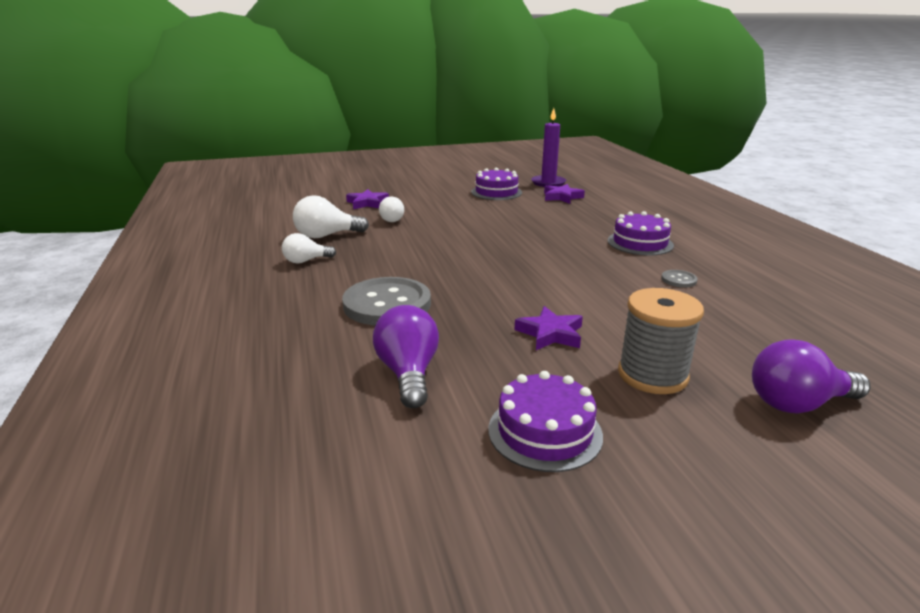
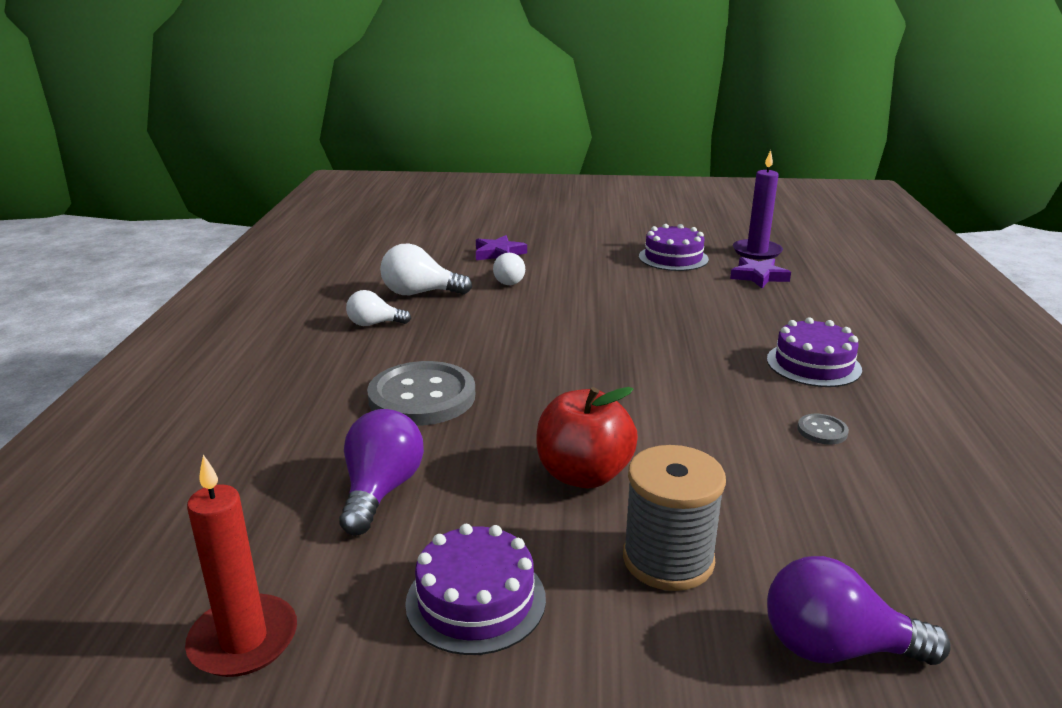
camera: 20 degrees right, 0 degrees up
(382, 507) = (243, 640): none -> red candle
(550, 334) = (583, 474): purple star -> red apple

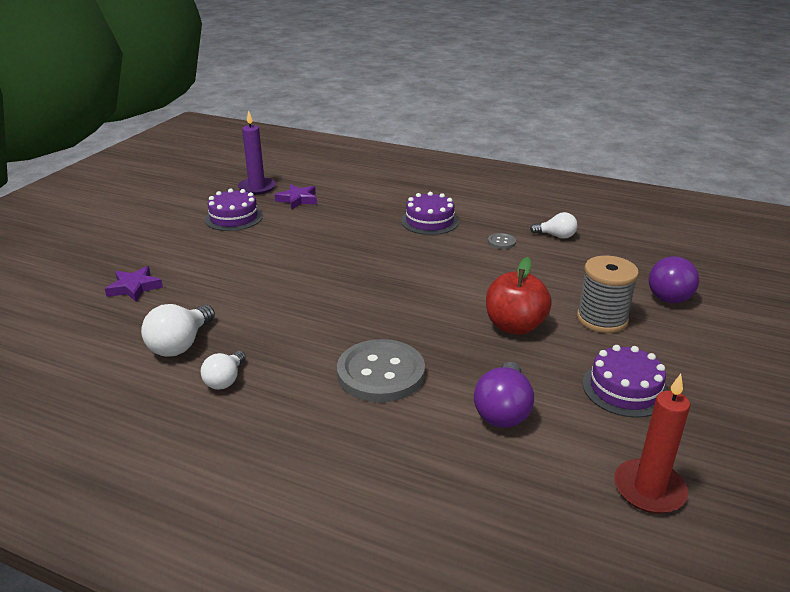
camera: 70 degrees left, 5 degrees up
(381, 491) = (503, 411): purple light bulb -> purple light bulb turned 105 degrees counterclockwise
(509, 281) = (202, 294): white light bulb -> white light bulb (556, 236)

